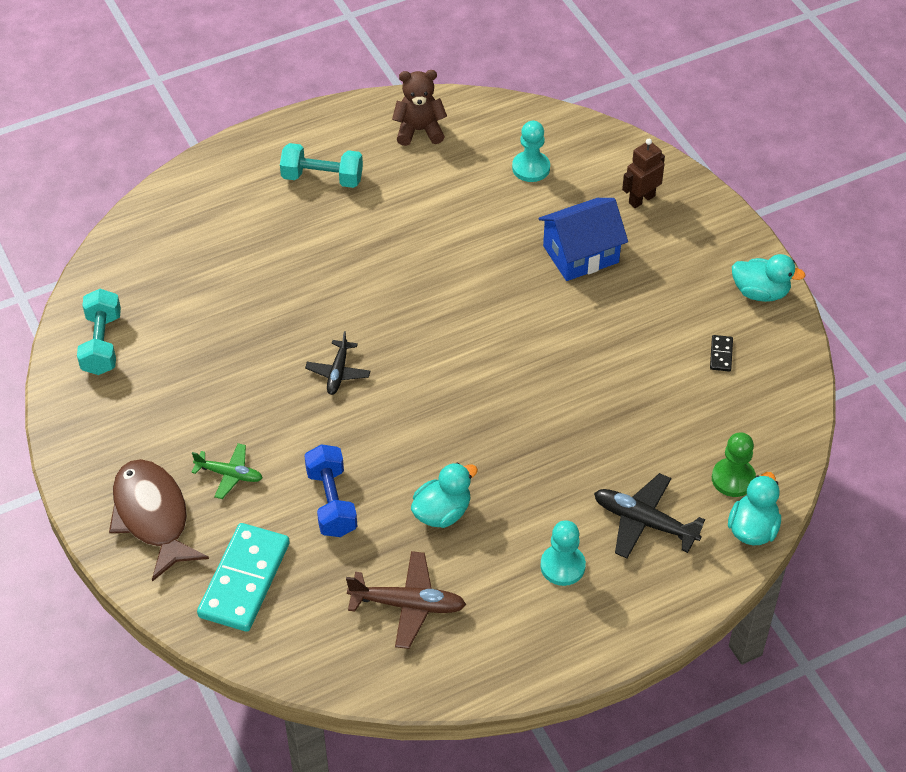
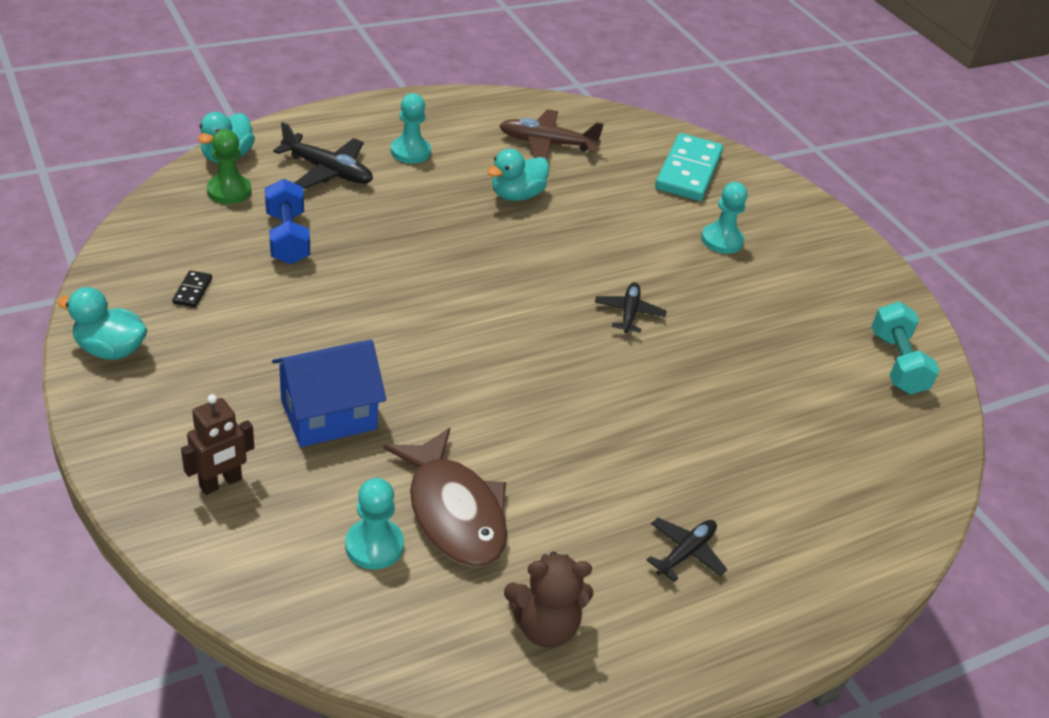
camera: 175 degrees right, 10 degrees down
(153, 516) = (782, 218): brown fish -> brown fish (454, 512)
(229, 474) = (722, 240): green plane -> turquoise pawn
(322, 178) = (685, 553): turquoise dumbbell -> black plane
(331, 502) = (621, 212): blue dumbbell -> blue dumbbell (287, 238)

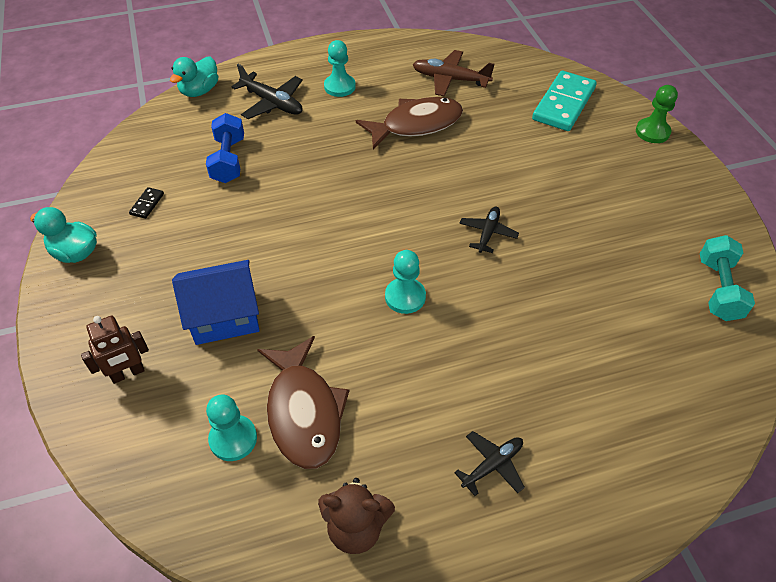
camera: 15 degrees right, 10 degrees up
(229, 191) = (194, 119): green pawn -> green pawn (652, 132)
(517, 195) = (416, 125): turquoise duck -> brown fish
(722, 240) = (580, 167): turquoise pawn -> turquoise pawn (405, 297)

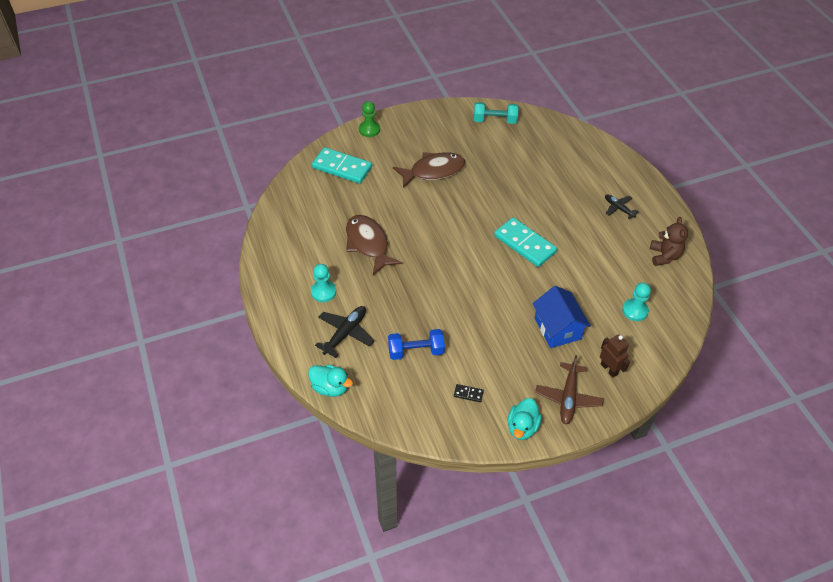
camera: 95 degrees left, 0 degrees up
(304, 412) = (610, 282): brown fish -> brown fish (433, 171)
(405, 297) = (525, 244): turquoise pawn -> turquoise domino
(450, 79) = (314, 226): brown plane -> brown plane (568, 398)
(488, 233) = (468, 208): black plane -> none

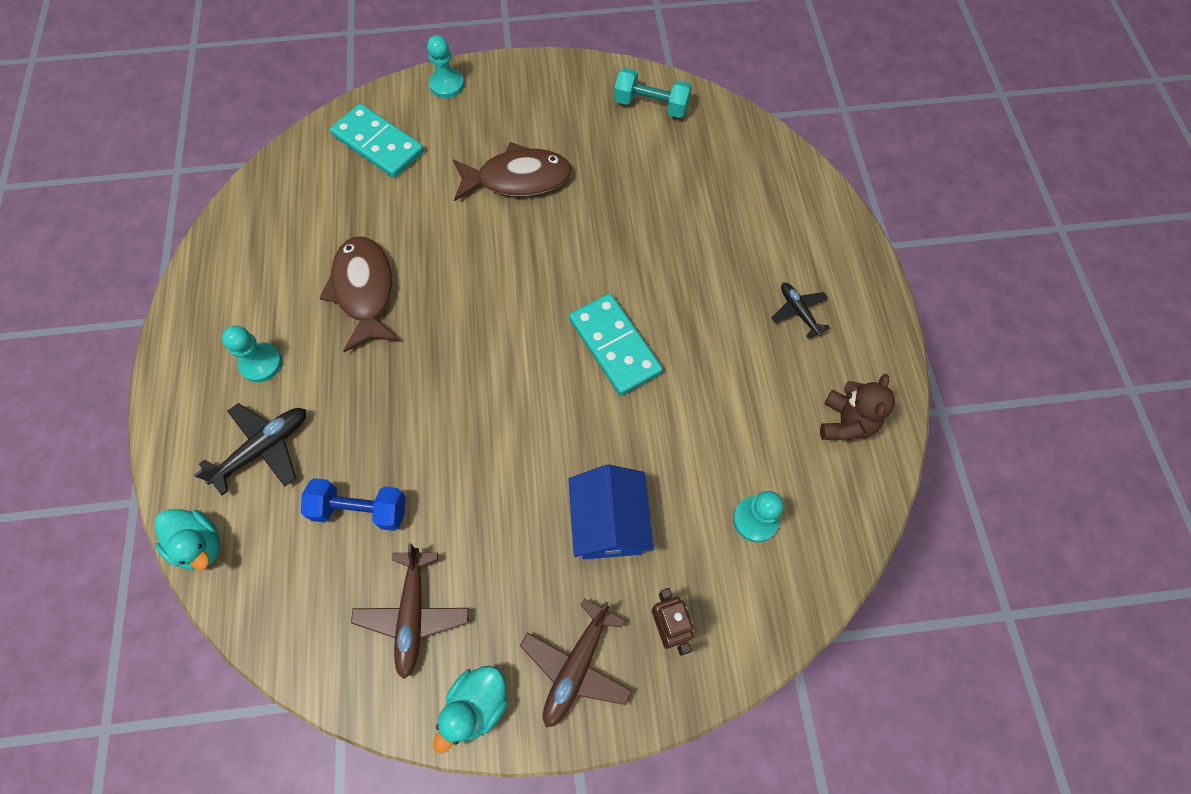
camera: 15 degrees right, 15 degrees up
(369, 129) = (447, 85): green pawn -> turquoise pawn
(468, 394) = (413, 614): black domino -> brown plane

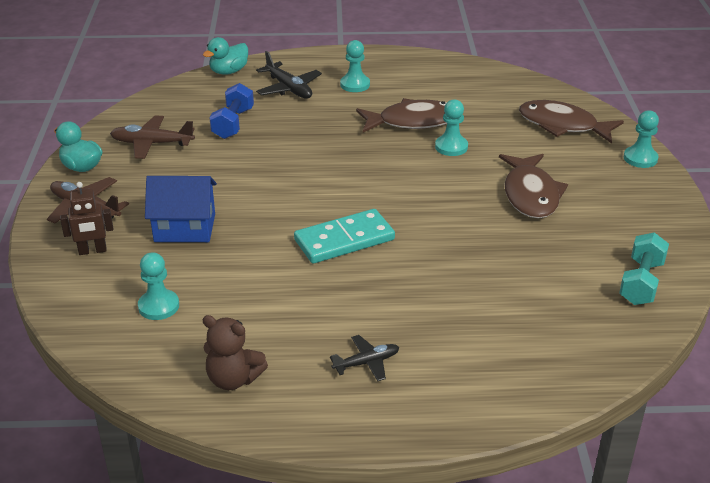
camera: 95 degrees right, 30 degrees down
(378, 144) = (562, 125): turquoise domino -> brown fish
(424, 249) = (451, 147): none -> turquoise pawn

